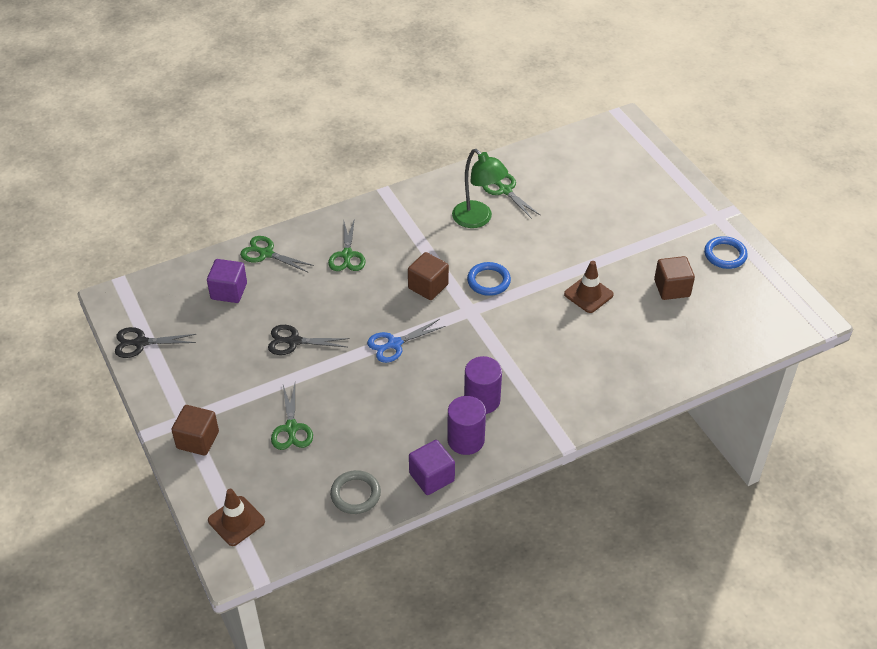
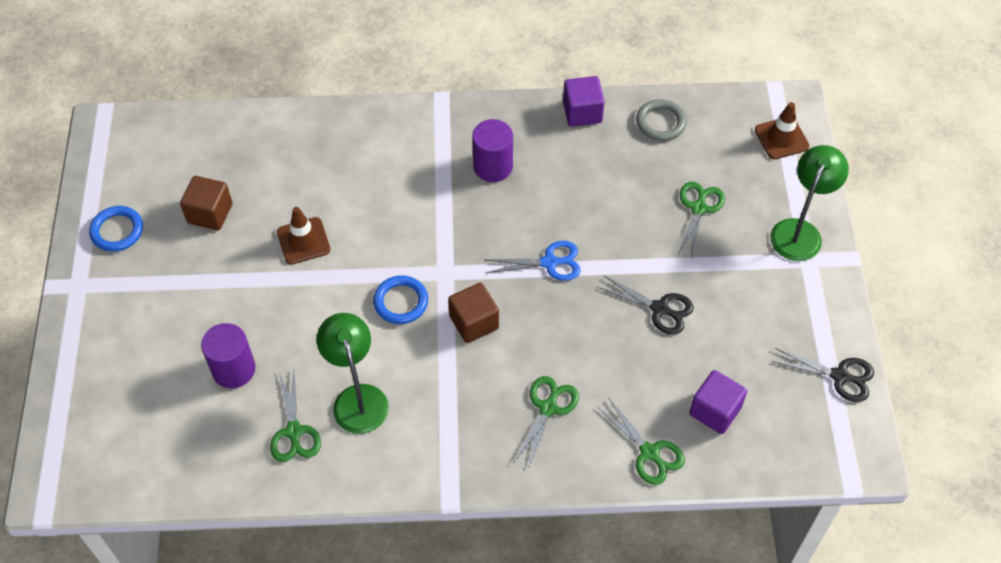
camera: 155 degrees left, 10 degrees up
(197, 440) = (799, 231): brown cube -> green lamp
(465, 440) = (531, 134): purple cylinder -> purple cylinder (234, 369)

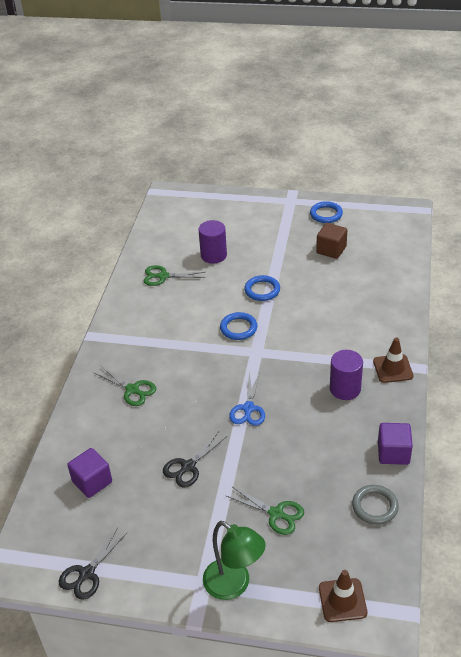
camera: 105 degrees right, 15 degrees down
(303, 241) = (299, 288): brown traffic cone -> brown traffic cone (393, 369)
(313, 287) = (262, 290): none -> blue ring
(357, 398) = (175, 303): green lamp -> none
(474, 322) = (211, 361): brown cube -> none
(649, 452) = (77, 437): green scissors -> none

